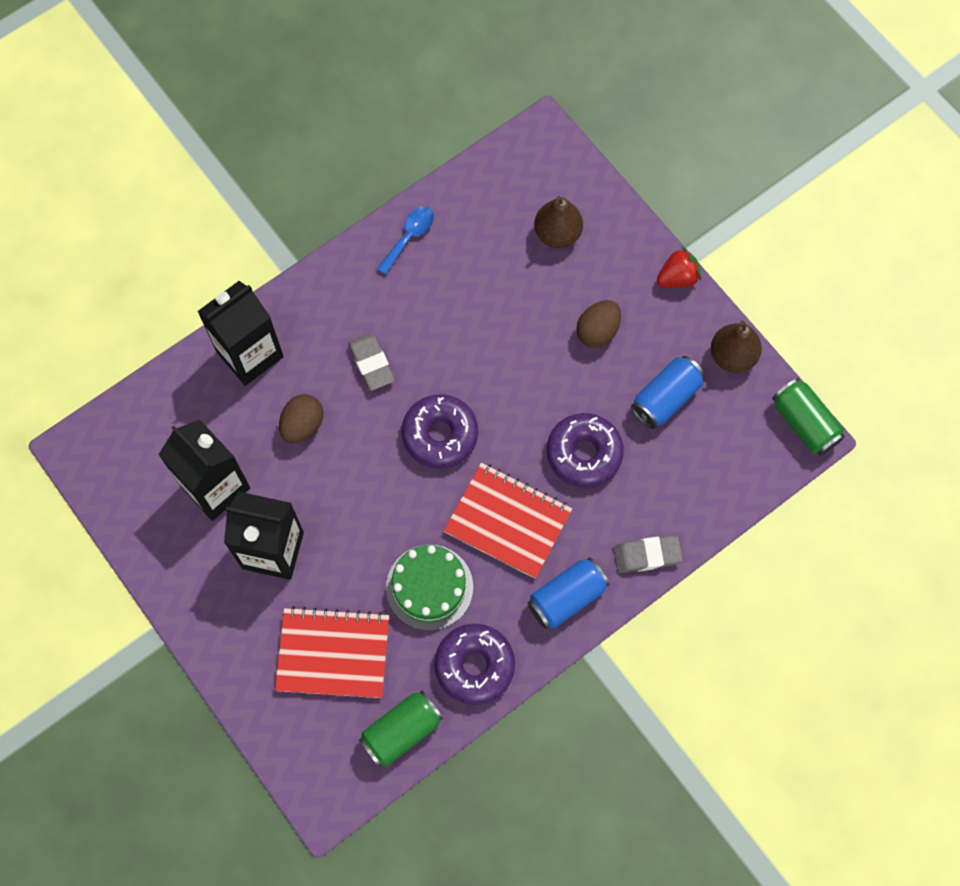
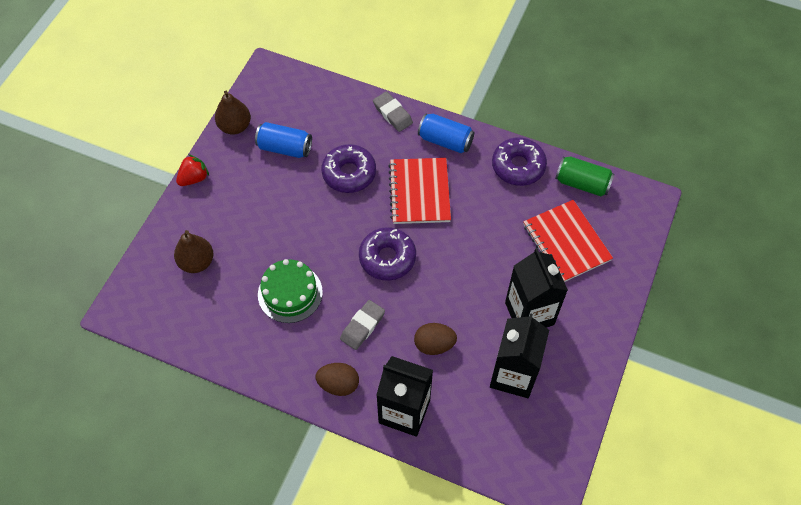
camera: 120 degrees left, 10 degrees down
(409, 237) = (250, 355): blue spoon -> none
(429, 587) = (489, 213): green cake -> green cake (290, 293)
(597, 331) = (259, 204): brown egg -> brown egg (338, 384)
(677, 277) = (194, 178): red strawberry -> red strawberry turned 105 degrees clockwise
(804, 423) = (259, 74): green can -> none

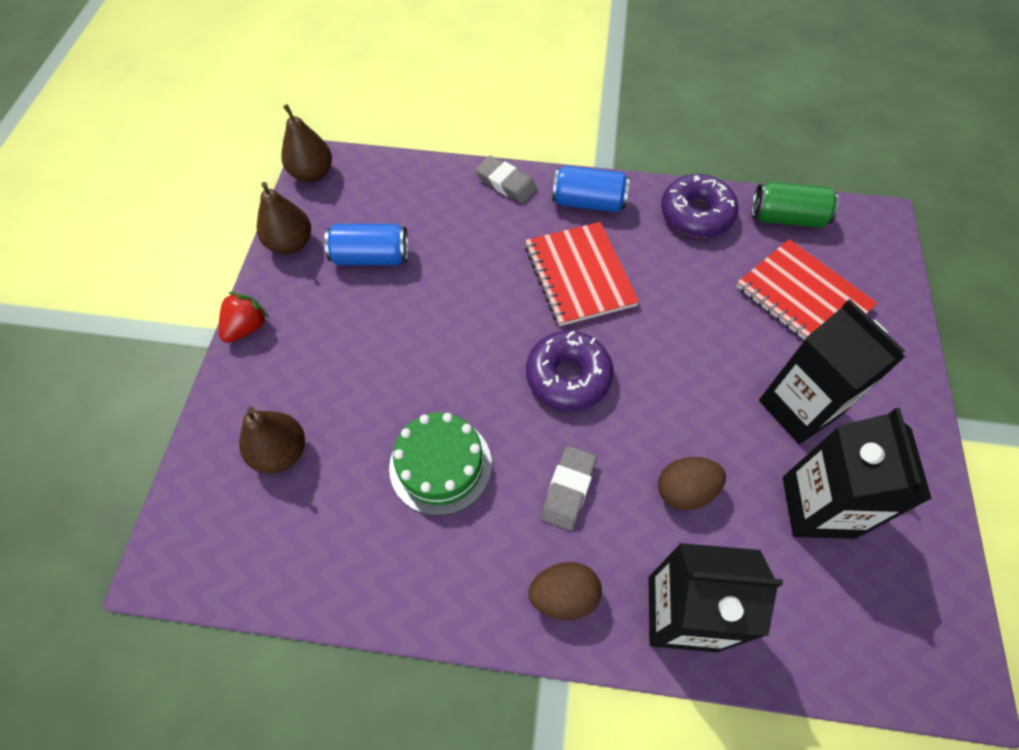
camera: 15 degrees left, 0 degrees up
(262, 77) = (312, 173): none -> brown pear
(349, 173) = (473, 271): purple donut -> none

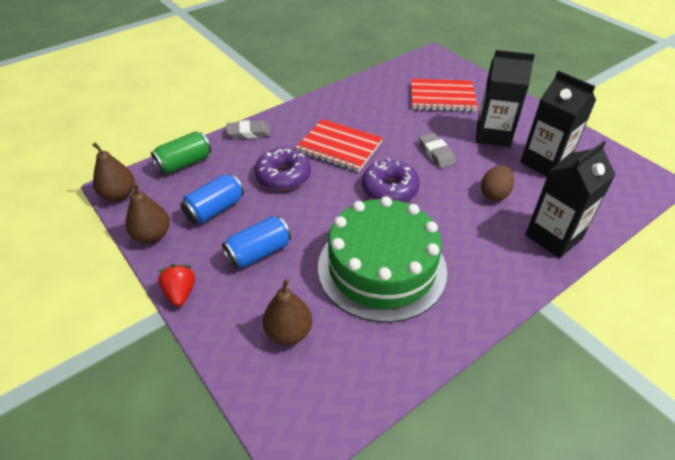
camera: 45 degrees left, 15 degrees down
(440, 465) = (382, 268): green cake -> green cake, size x1.77
(563, 596) = (505, 270): brown egg -> none
(568, 489) = (451, 230): grey eraser -> grey eraser (436, 153)
(588, 202) = (303, 116): blue can -> blue can (259, 252)
(696, 214) = (359, 93): purple donut -> purple donut (283, 176)
(787, 218) = (397, 73): green can -> green can (184, 163)

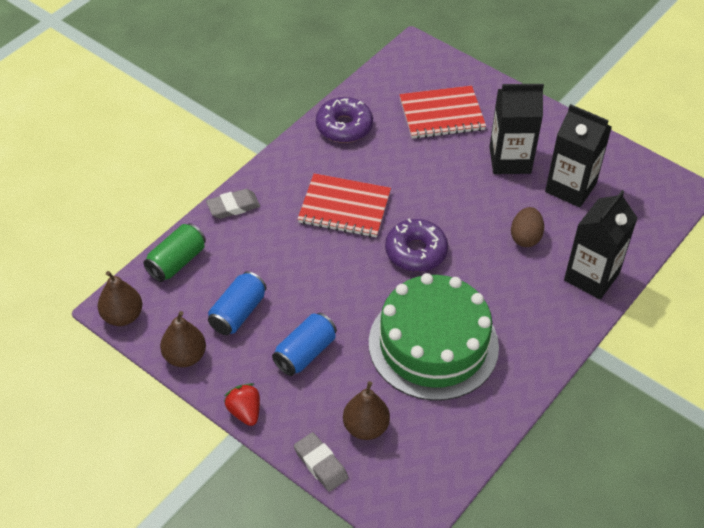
camera: 15 degrees left, 5 degrees up
(283, 176) = (295, 257): purple donut -> purple donut (344, 126)
(436, 153) = (454, 196): grey eraser -> grey eraser (321, 464)

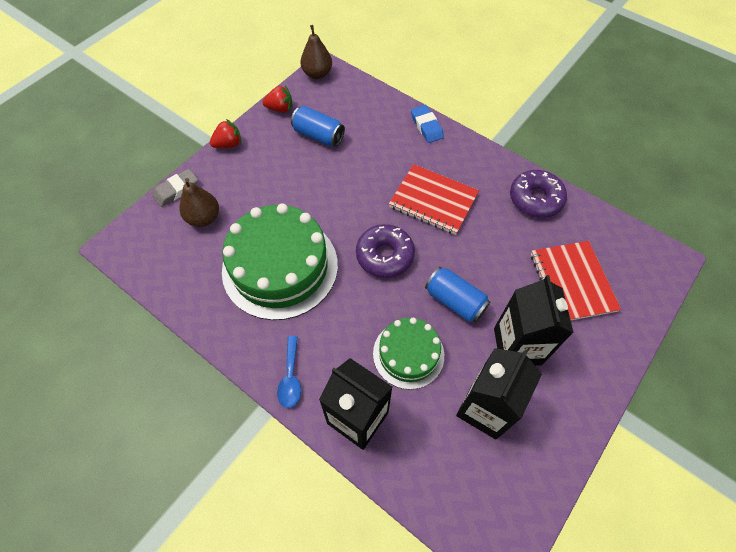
camera: 90 degrees right, 10 degrees up
(177, 262) = (367, 97): green can -> none
(185, 356) = (280, 108): brown pear -> red strawberry
(233, 206) = (426, 126): grey eraser -> blue eraser
(305, 353) = (278, 178): blue can -> blue can (455, 301)
(344, 207) = (433, 201): red notebook -> red notebook turned 75 degrees counterclockwise
(525, 237) = (408, 354): brown egg -> green cake
(559, 329) = (291, 377): none -> blue spoon

